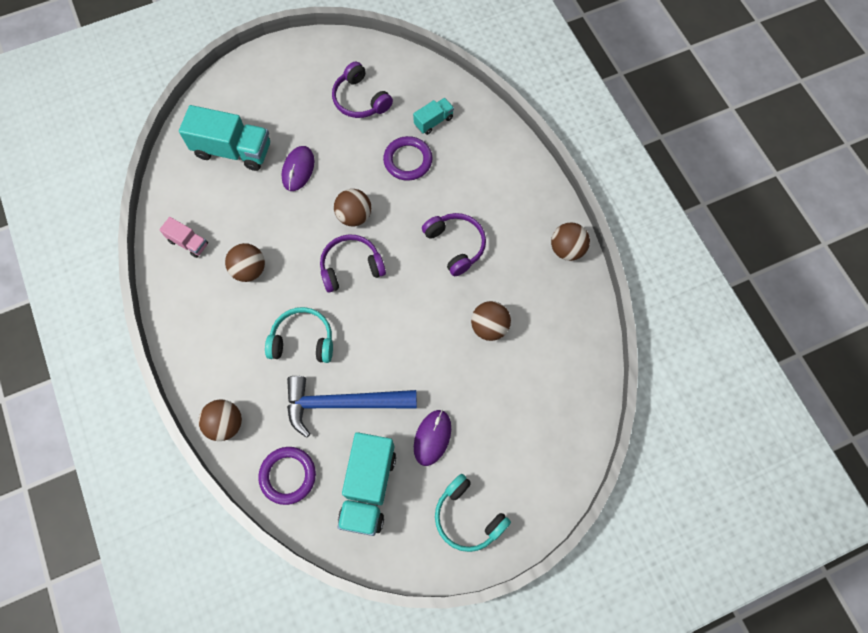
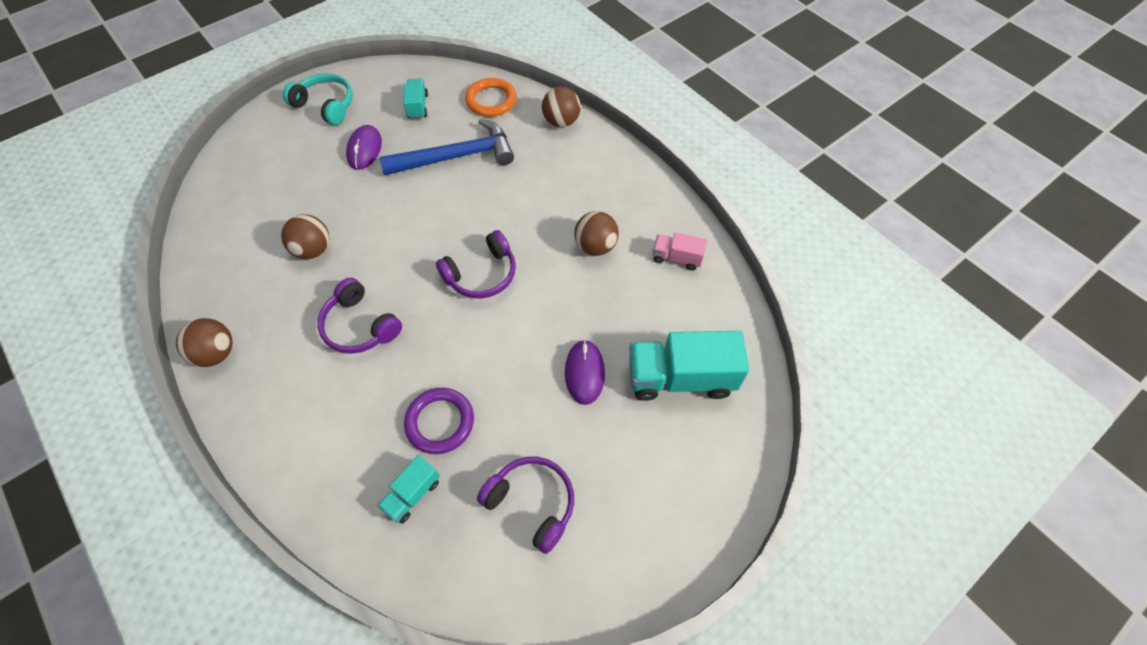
camera: 165 degrees right, 10 degrees down
(288, 476) = (491, 100): purple ring -> orange ring
(302, 340) = (513, 196): turquoise headphones -> none
(354, 216) = (494, 331): brown ball -> none
(368, 488) = (418, 106): turquoise truck -> turquoise truck, size x0.52

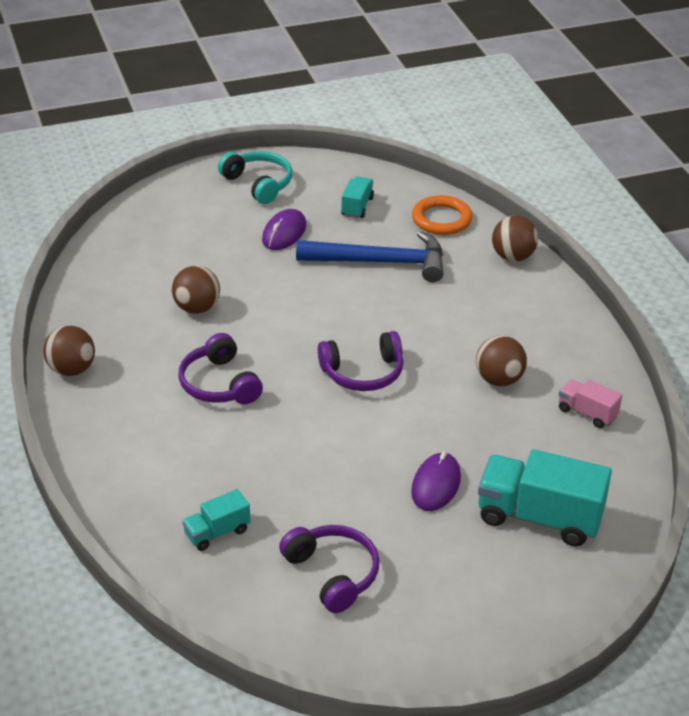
camera: 20 degrees right, 20 degrees down
(440, 422) = (267, 484): purple ring -> none

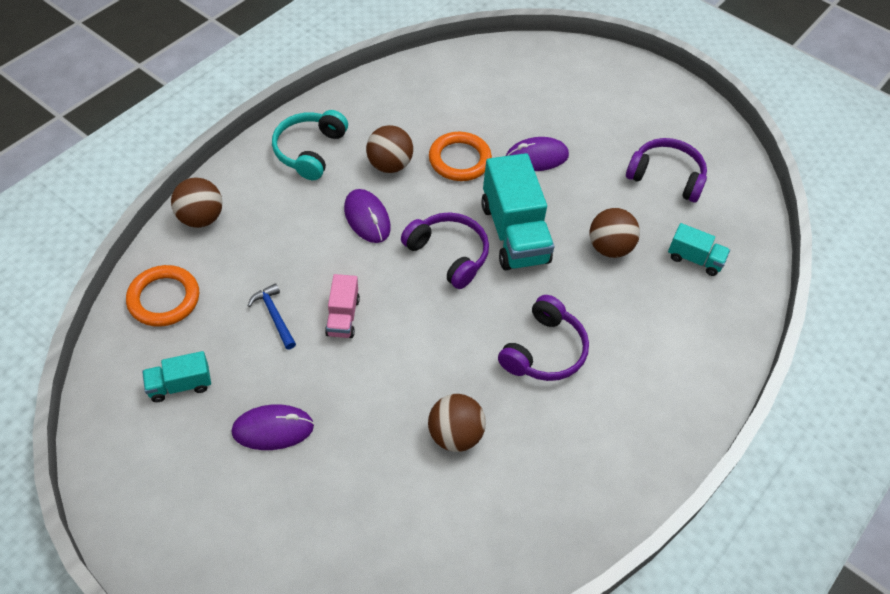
camera: 125 degrees left, 15 degrees up
(72, 369) = (624, 488): brown ball -> brown ball (609, 247)
(258, 184) = (183, 514): turquoise headphones -> turquoise headphones (310, 151)
(332, 574) = (666, 177): purple headphones -> purple headphones turned 90 degrees clockwise
(381, 262) = (274, 316): blue hammer -> blue hammer, size x0.45
(443, 342) = (367, 218): none -> purple mouse
(472, 428) = (459, 160): none -> orange ring
(539, 517) = (520, 94): turquoise truck -> turquoise truck (514, 233)
(587, 413) = (390, 103): pink truck -> pink truck (343, 317)

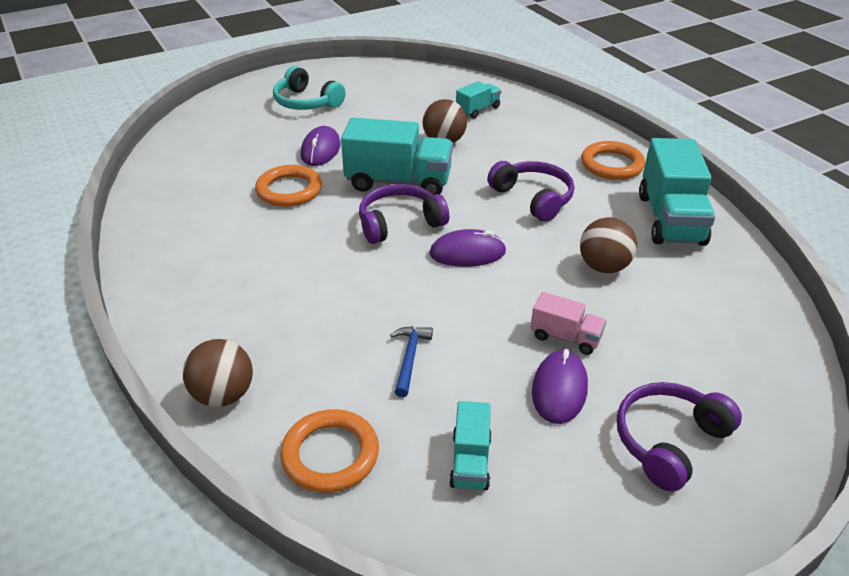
camera: 65 degrees left, 15 degrees down
(274, 316) = (409, 358): blue hammer -> blue hammer turned 105 degrees clockwise
(310, 151) = (193, 283): turquoise headphones -> turquoise headphones (306, 102)
(343, 317) = (437, 307): pink truck -> pink truck (565, 337)
(367, 218) = (319, 263): purple mouse -> purple mouse (467, 253)
(389, 165) = (260, 233): brown ball -> none
(569, 486) = (670, 219): none -> turquoise truck
(651, 412) = (611, 165): none -> orange ring
(666, 177) = (389, 99): purple headphones -> purple headphones (669, 441)

